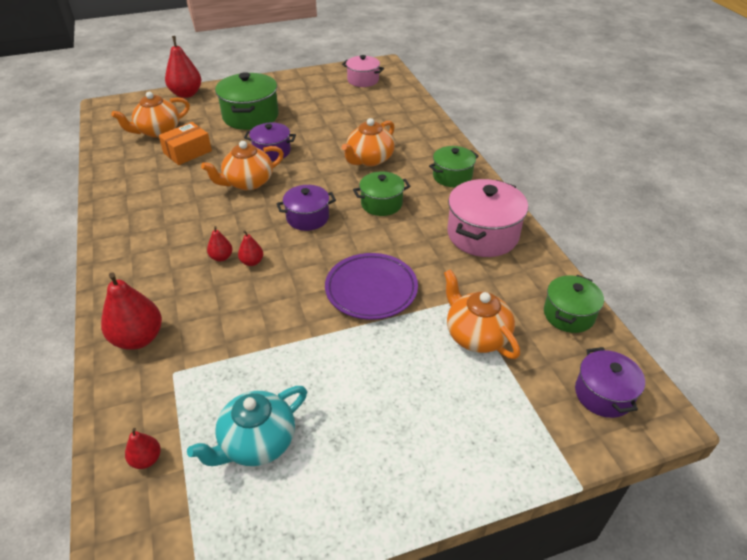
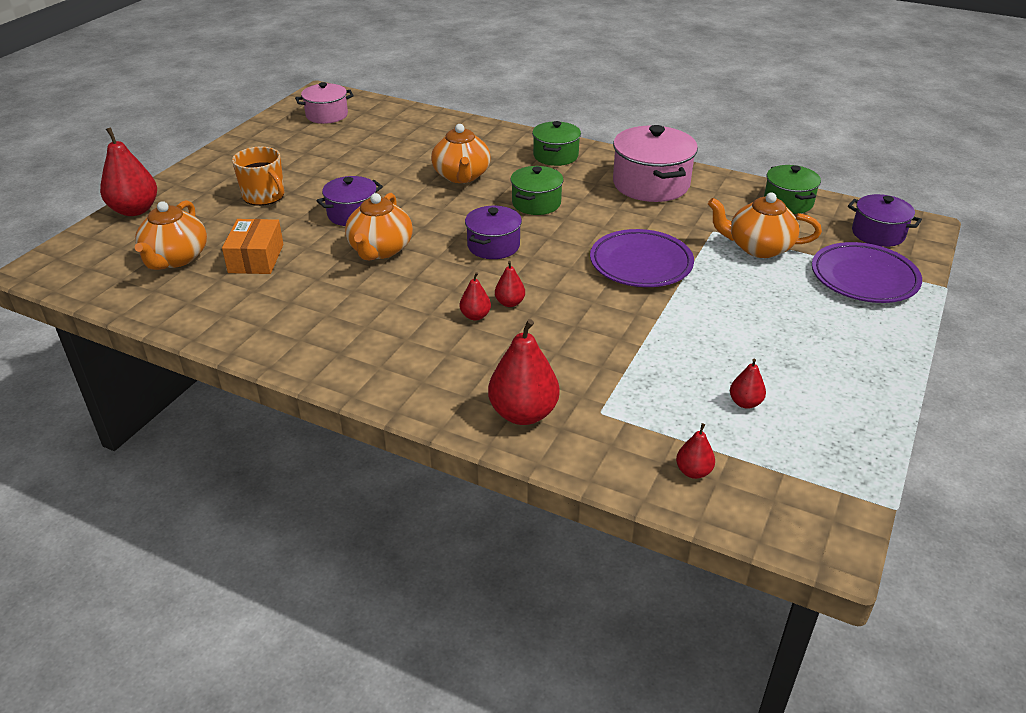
camera: 45 degrees left, 5 degrees down
(250, 116) = (264, 196): green pot -> orange mug
(257, 442) = (745, 403): turquoise teapot -> red pear
(518, 422) = (864, 278): none -> purple plate

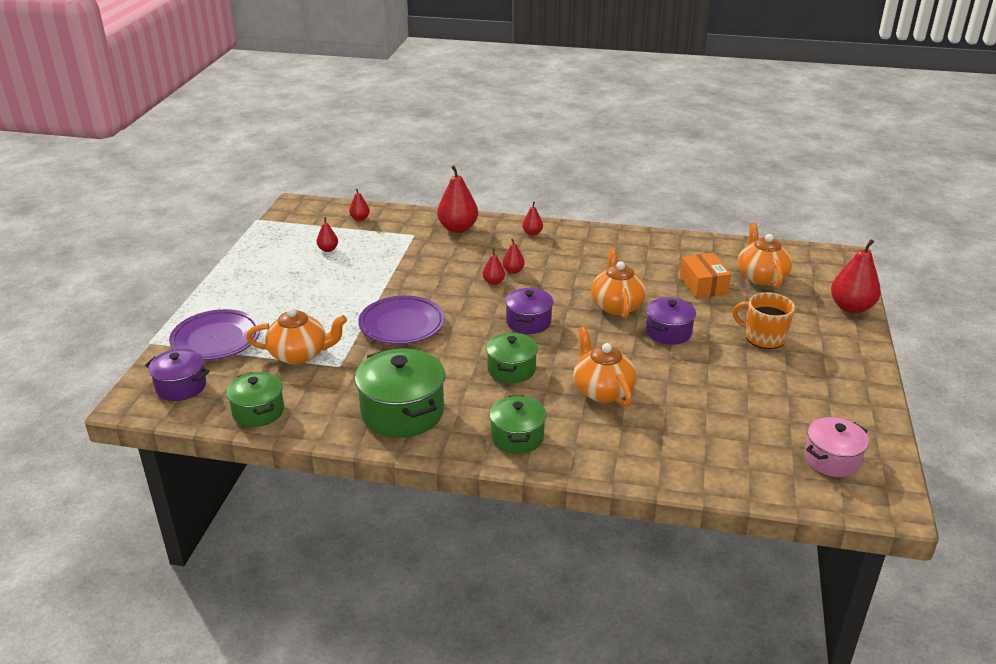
camera: 165 degrees right, 5 degrees down
(408, 381) = (532, 233): none -> red pear
(651, 184) = (402, 412): pink pot -> green pot

